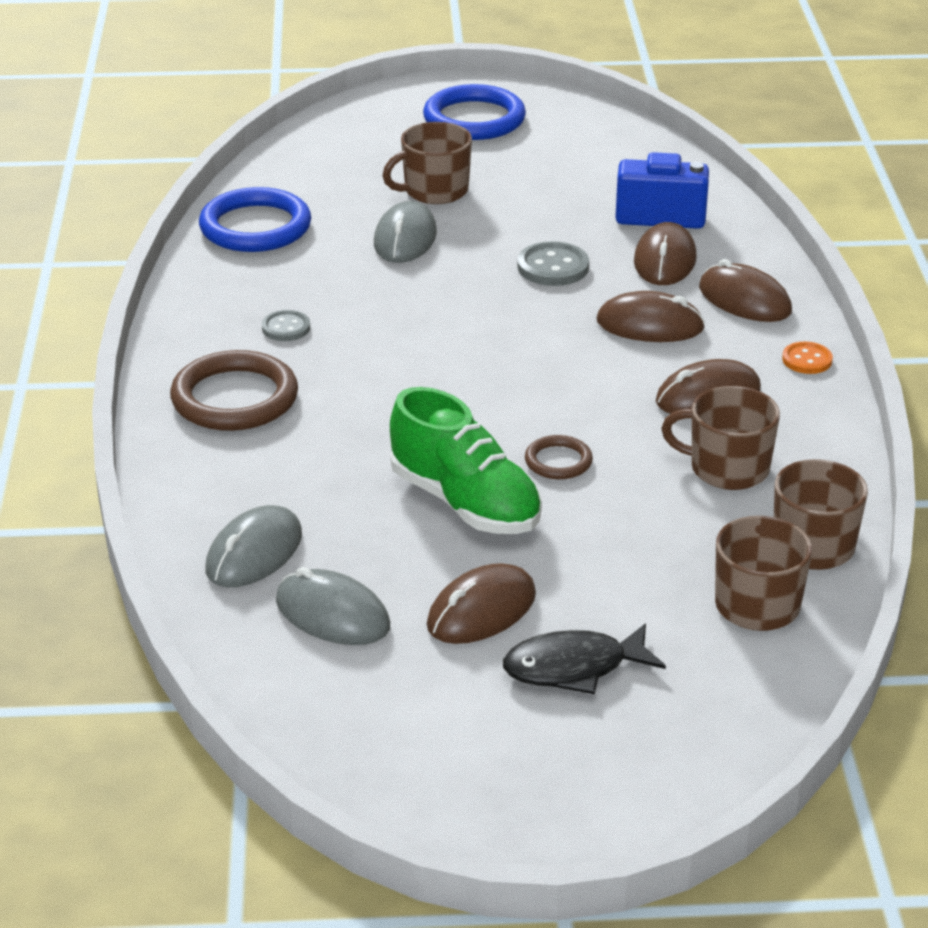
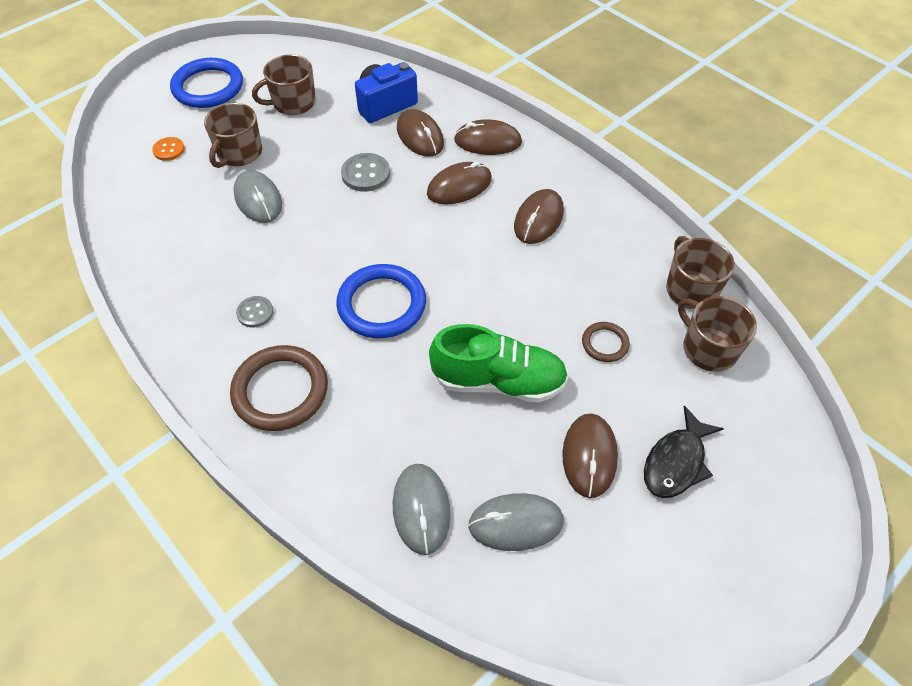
camera: 40 degrees left, 20 degrees up
(255, 227) = (152, 242): blue ring -> blue ring (382, 304)
(558, 461) = (514, 315): brown ring -> brown ring (605, 343)
(727, 468) = (599, 264): brown mug -> brown mug (293, 103)
(807, 360) = (559, 165): orange button -> orange button (169, 150)

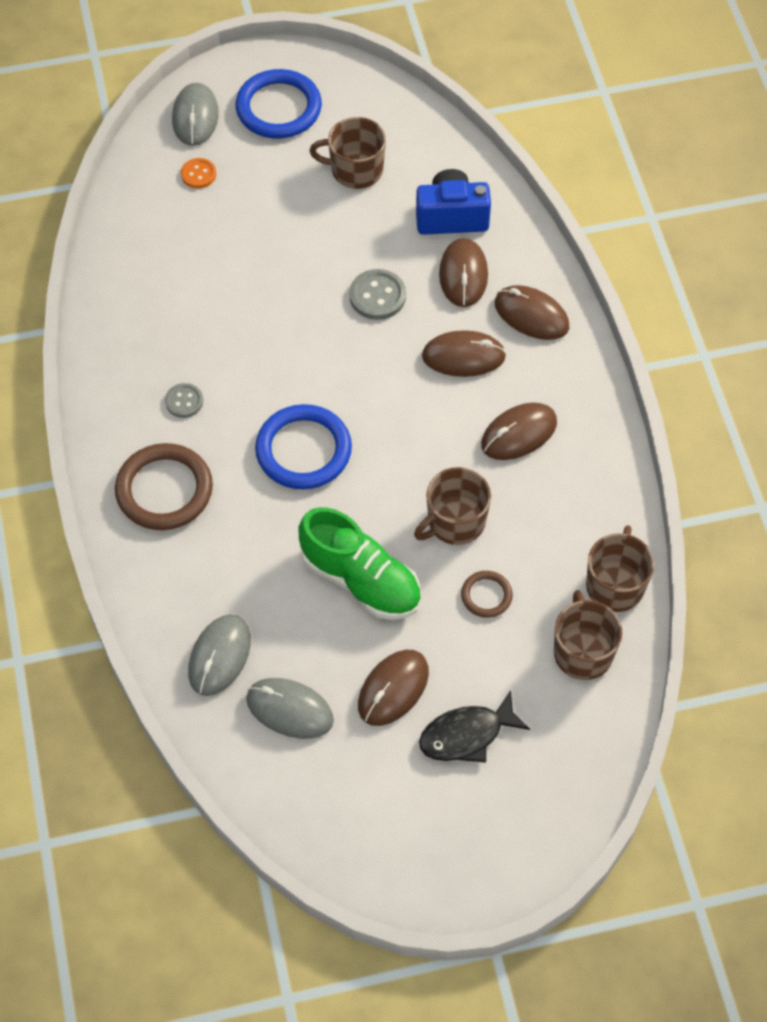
camera: 30 degrees right, 5 degrees up
(239, 153) = (265, 211): brown mug -> brown mug (455, 522)
(258, 199) = (254, 276): grey mouse -> grey mouse (195, 117)

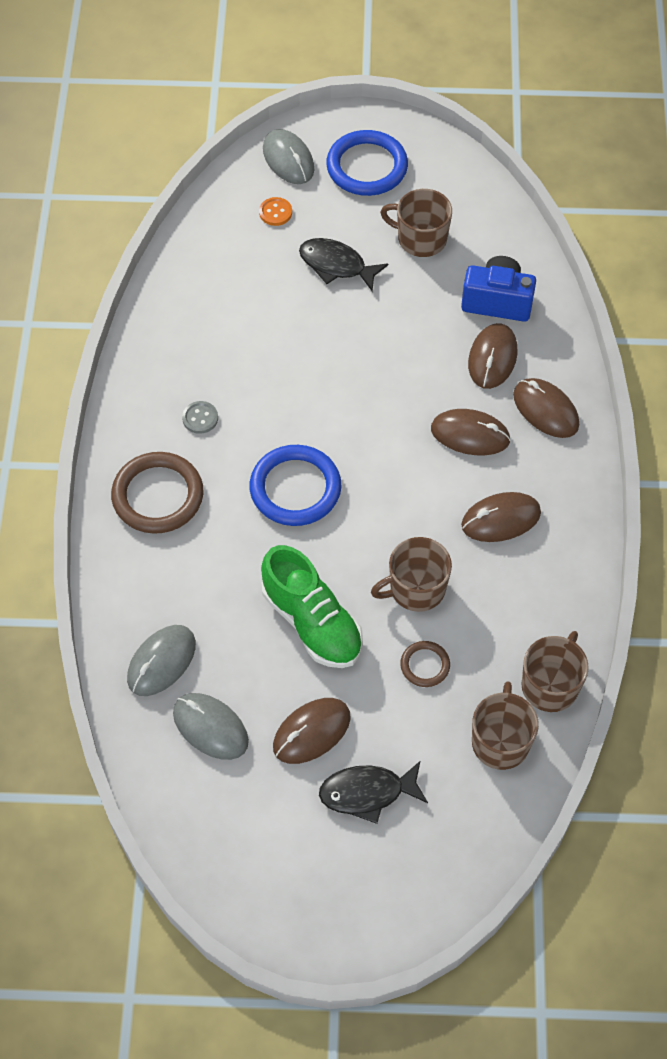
camera: 15 degrees right, 0 degrees up
(195, 117) = (288, 159): grey mouse -> grey mouse turned 45 degrees counterclockwise
(278, 215) = (336, 265): none -> black fish
(377, 296) = (406, 360): grey button -> none

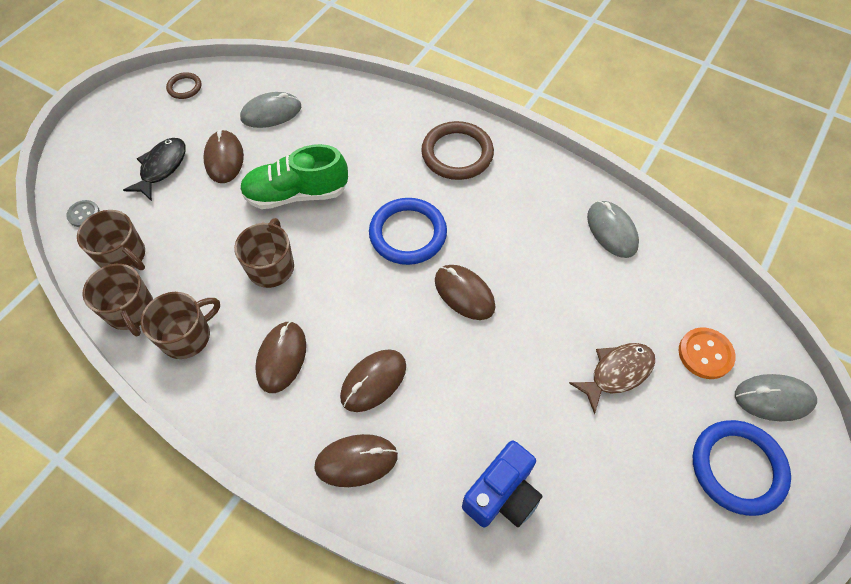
camera: 120 degrees right, 0 degrees up
(161, 662) = (333, 108): grey mouse -> grey mouse (611, 231)
(200, 418) = (508, 204): grey button -> grey button (84, 214)
(275, 212) = (705, 354): orange button -> orange button, size x1.55
(336, 265) = (617, 373): black fish -> brown fish
(420, 239) = (617, 467): brown mug -> brown mug (187, 336)
(425, 665) = (212, 241): brown ring -> brown ring (184, 87)
(492, 358) = (440, 449): brown mouse -> brown mouse (464, 293)

